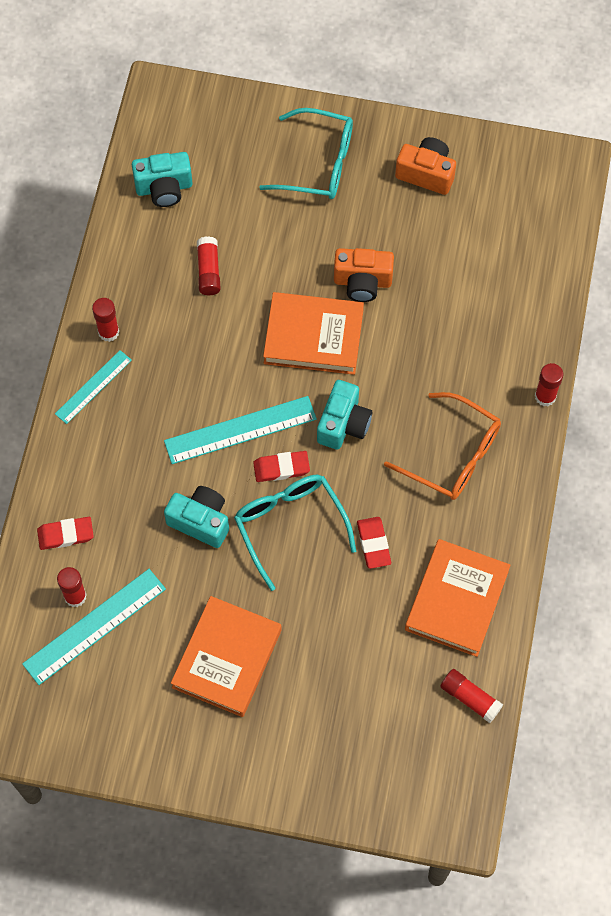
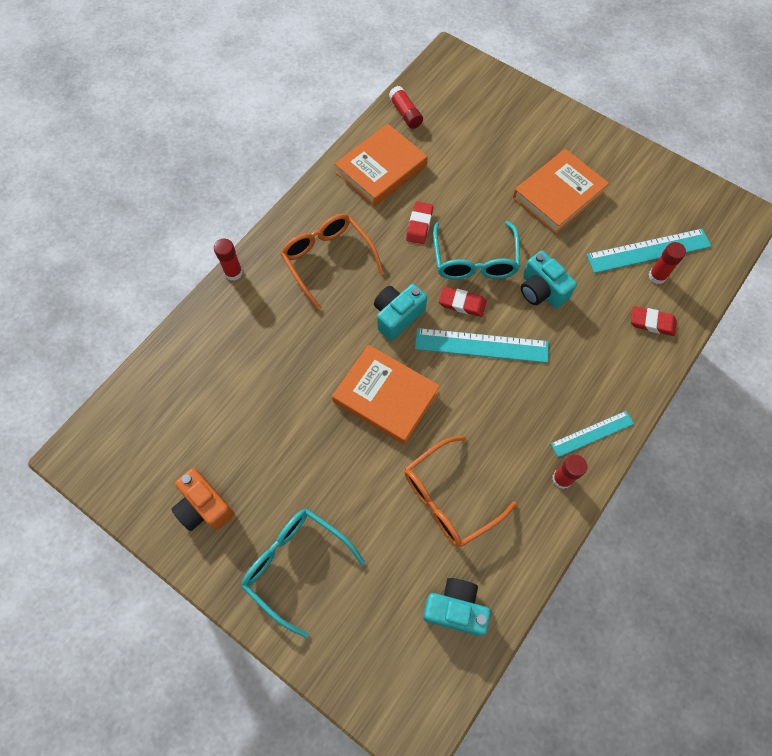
camera: 155 degrees left, 0 degrees up
(208, 271) = (449, 498): red glue stick -> orange glasses
(362, 282) = (319, 427): orange camera -> none

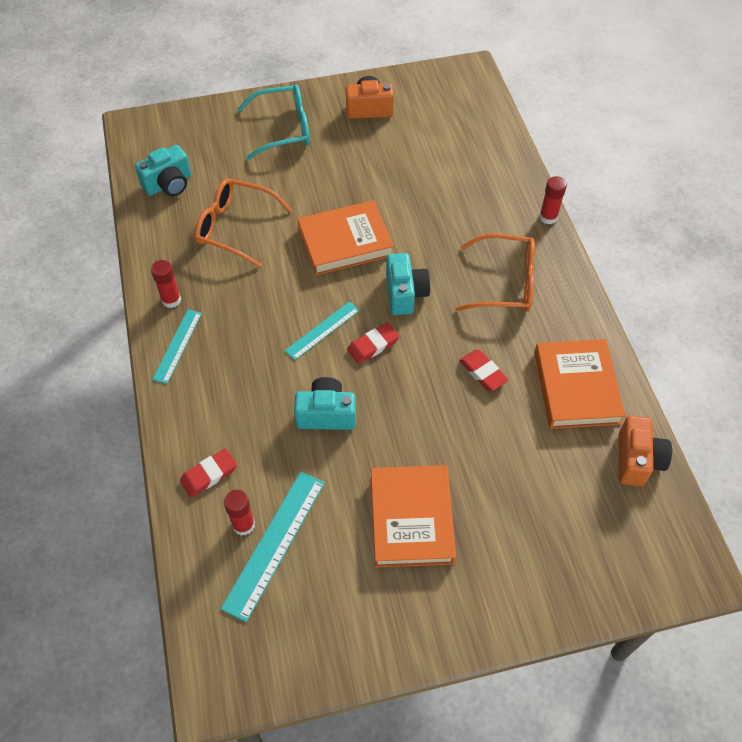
camera: 130 degrees right, 10 degrees down
(405, 113) = (637, 460): red glue stick -> orange camera
(449, 498) = (235, 227): orange glasses -> orange glasses turned 75 degrees counterclockwise
(474, 261) = (405, 386): turquoise glasses -> none
(481, 345) = (322, 330): turquoise ruler -> turquoise ruler, size x0.62

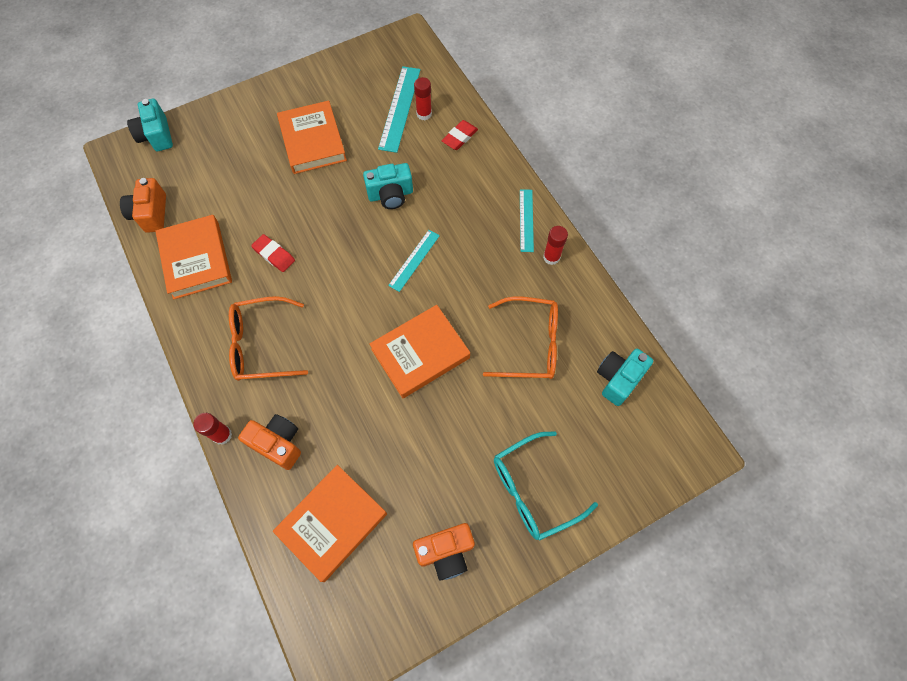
camera: 165 degrees right, 10 degrees up
(373, 345) = (368, 257): red eraser -> none
(405, 294) = (351, 311): turquoise camera -> turquoise camera (156, 135)
(456, 141) = (332, 523): none -> orange book
(496, 201) = (278, 444): none -> orange camera

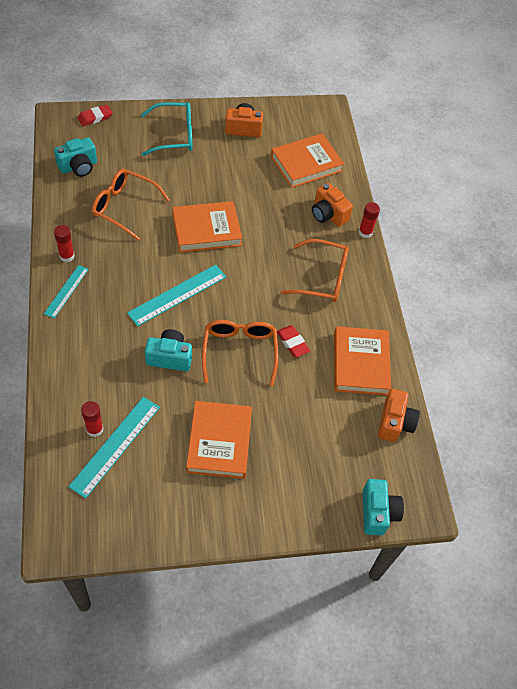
camera: 165 degrees left, 10 degrees down
(325, 225) = (239, 351): none -> orange glasses
(414, 260) = (177, 295): turquoise ruler -> turquoise ruler, size x1.60
(459, 137) = (75, 389): red eraser -> red eraser (95, 117)

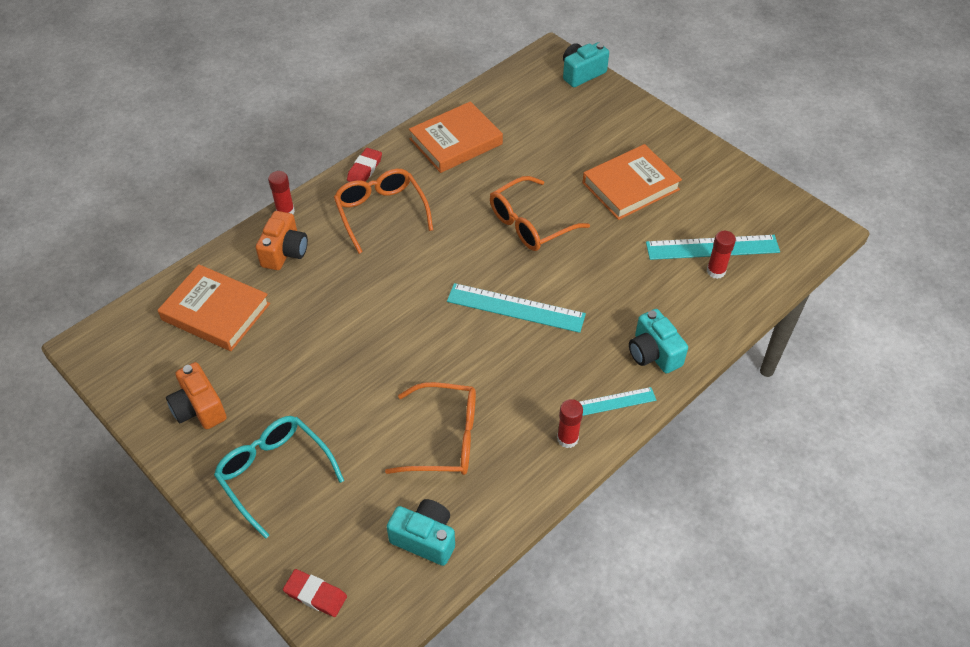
camera: 120 degrees left, 5 degrees down
(124, 207) = (445, 438): orange glasses -> orange glasses turned 75 degrees counterclockwise
(169, 357) = (590, 268): turquoise camera -> turquoise camera (653, 353)
(206, 230) = (405, 339): orange book -> none
(292, 343) = (481, 194): red eraser -> red eraser (364, 169)
(394, 423) = (493, 97): orange camera -> none

